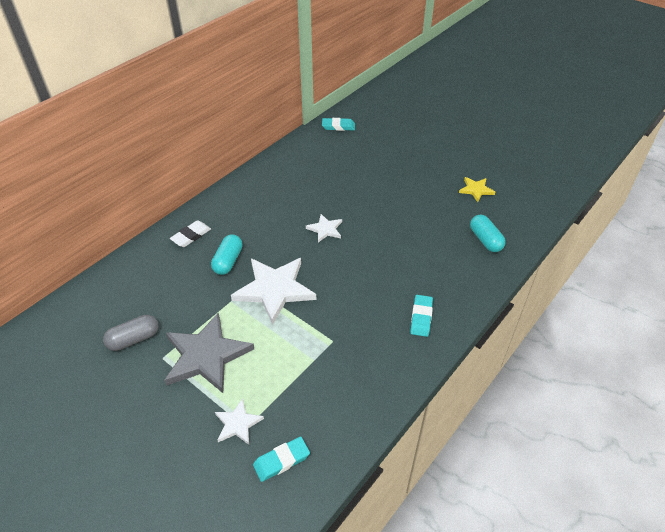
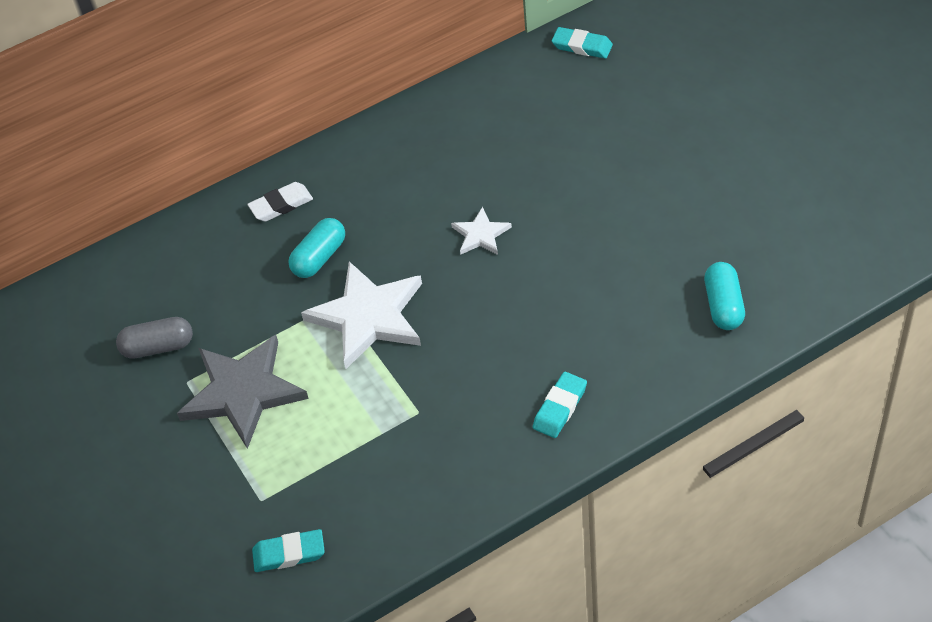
camera: 25 degrees right, 5 degrees up
(237, 423) = (252, 493): white star -> none
(476, 190) = (756, 213): yellow star -> none

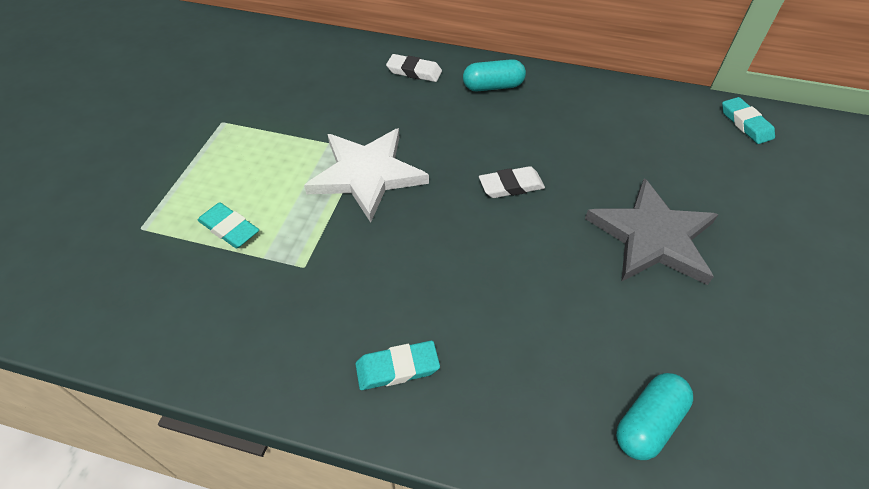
camera: 40 degrees right, 0 degrees up
(158, 347) = (240, 91): grey capsule -> none
(243, 392) = (236, 154): grey star -> grey star (652, 237)
(289, 553) = (95, 280): turquoise eraser -> turquoise eraser (229, 228)
(319, 257) = (392, 116): turquoise capsule -> turquoise capsule (493, 86)
(480, 234) = (511, 186): white star -> white eraser

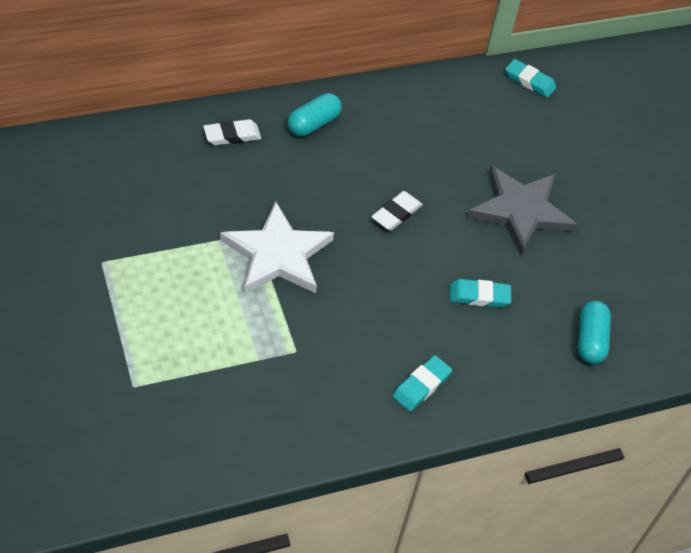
camera: 40 degrees left, 0 degrees up
(229, 228) = (209, 351): turquoise eraser -> turquoise eraser (479, 296)

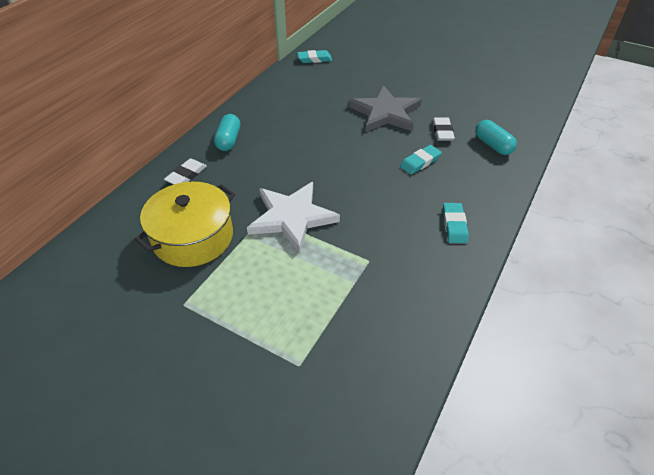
camera: 35 degrees left, 5 degrees down
(171, 206) = (193, 237): none -> yellow pot
(396, 213) = (329, 153): white eraser -> white eraser (442, 131)

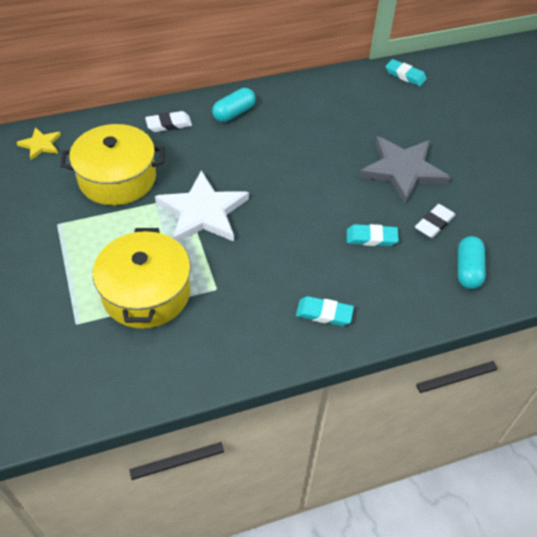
camera: 40 degrees right, 5 degrees up
(86, 255) = (40, 145): none -> yellow star
(324, 300) = (146, 293): none -> yellow pot
(454, 225) = (324, 313): turquoise eraser -> turquoise eraser turned 60 degrees clockwise

